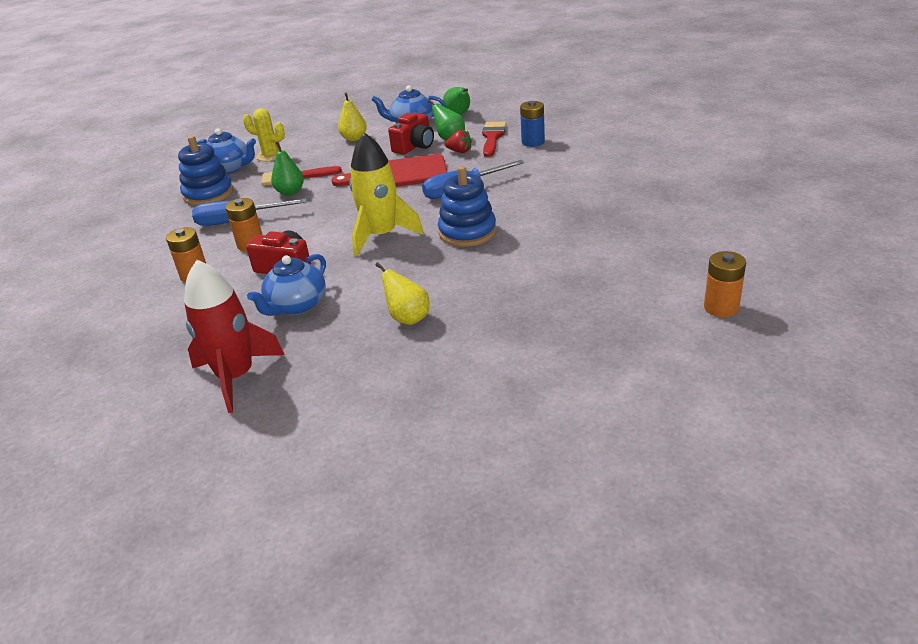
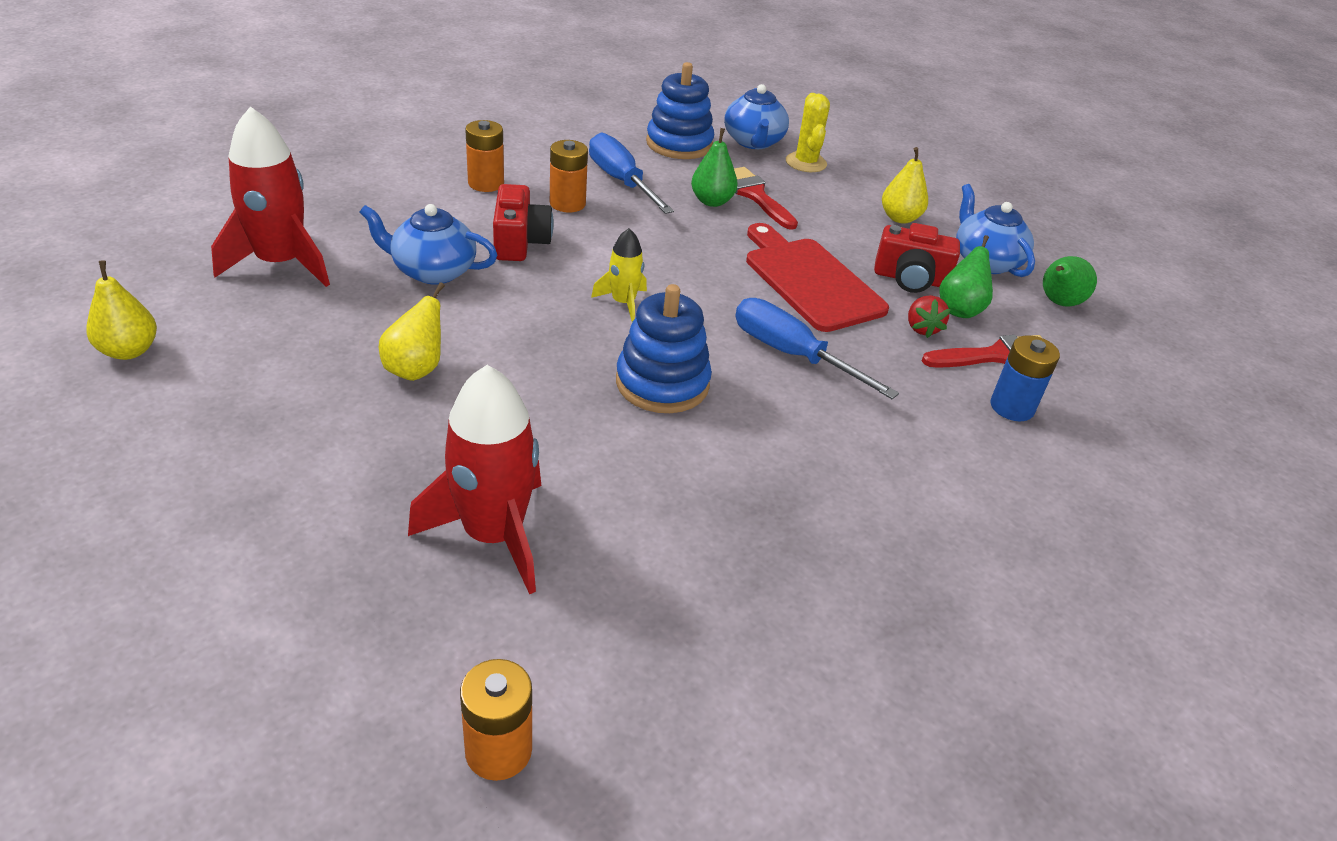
camera: 60 degrees right, 5 degrees up
(310, 455) = (129, 351): none -> yellow pear
(382, 236) = (623, 303): yellow rocket -> yellow rocket, size x0.52
(573, 299) = (493, 535): none -> red rocket

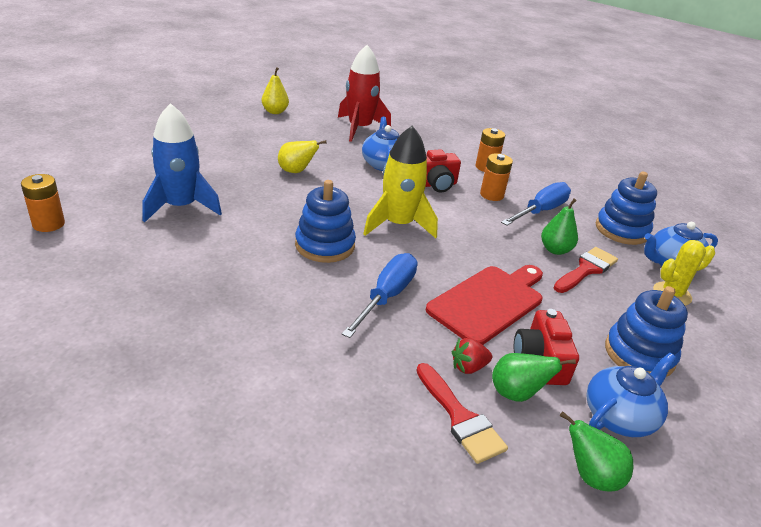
camera: 75 degrees right, 5 degrees down
(493, 535) = (181, 207): red rocket -> blue rocket
(623, 303) = (398, 224): yellow rocket -> yellow rocket, size x1.91
(900, 218) = (639, 354): yellow pear -> blue stacking toy
(1012, 407) = (388, 424): blue battery -> none

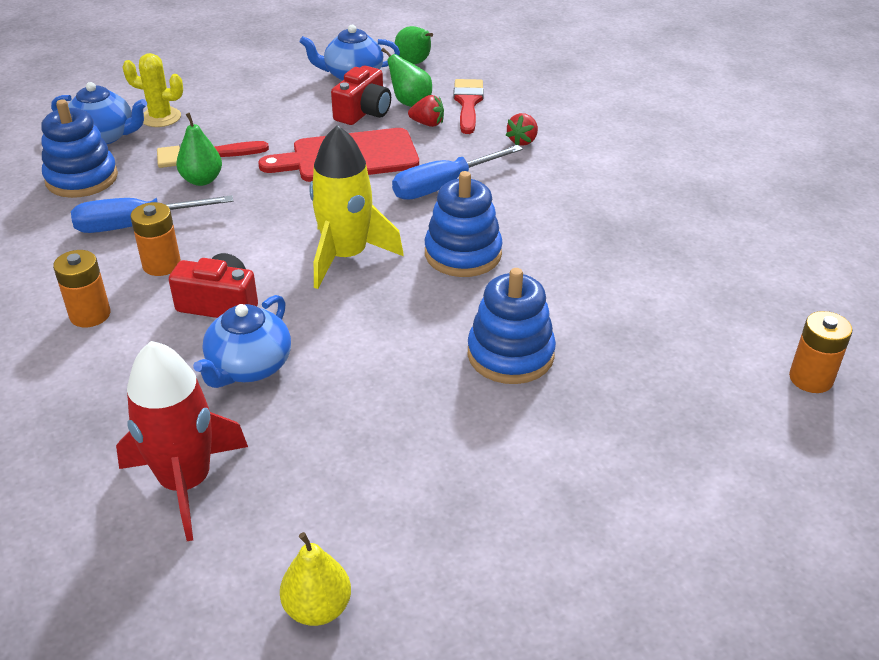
camera: 145 degrees left, 5 degrees up
(181, 207) = (623, 362): blue rocket -> none
(296, 171) = (409, 389): yellow pear -> none
(359, 376) = (522, 141): none -> red strawberry
(639, 354) = (275, 95): blue stacking toy -> blue stacking toy (510, 354)

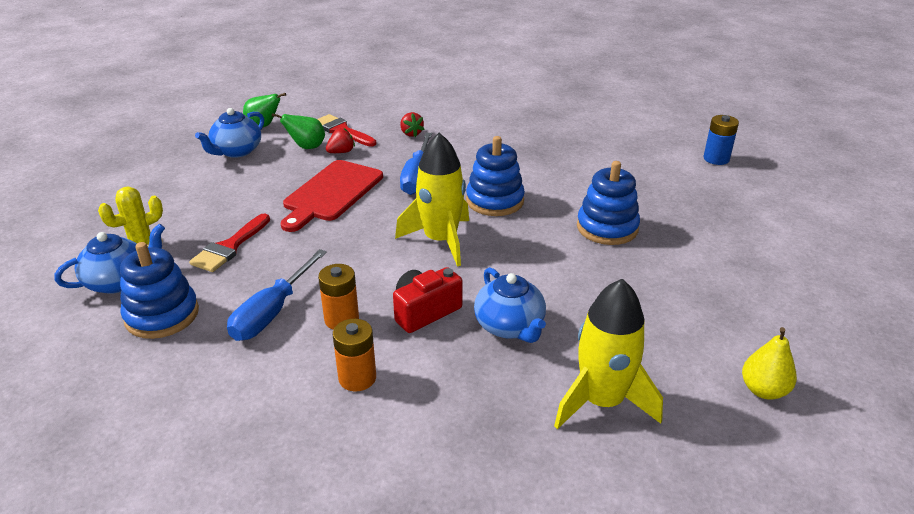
camera: 50 degrees left, 5 degrees down
(186, 482) = (601, 401): red rocket -> yellow rocket
(202, 180) = (261, 260): green pear -> none
(363, 112) = (288, 166): red camera -> none
(810, 378) = (716, 159): orange battery -> blue battery

